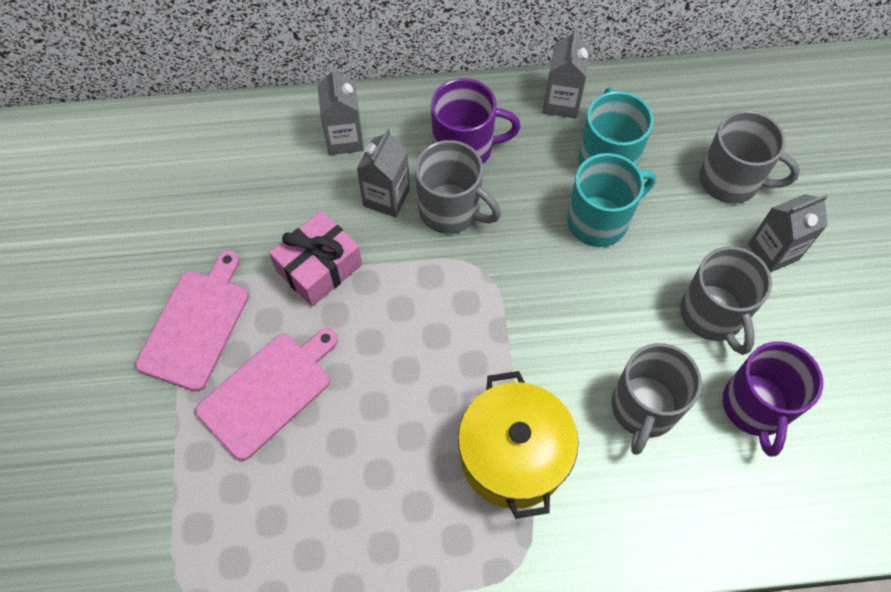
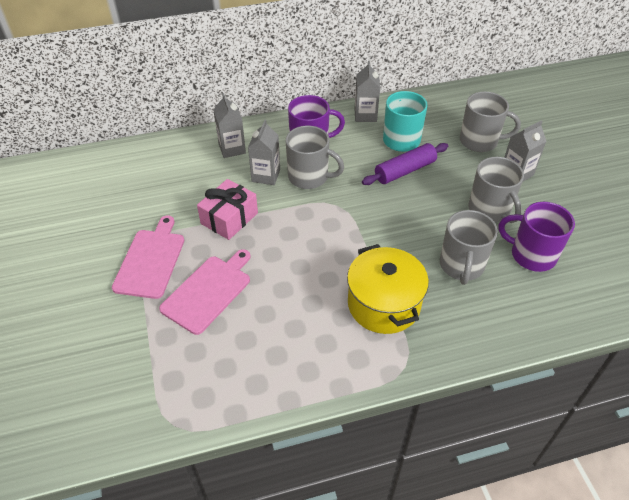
camera: 10 degrees left, 15 degrees down
(599, 220) = (405, 171): turquoise mug -> purple rolling pin
(755, 407) = (531, 255): purple mug -> purple mug turned 120 degrees clockwise

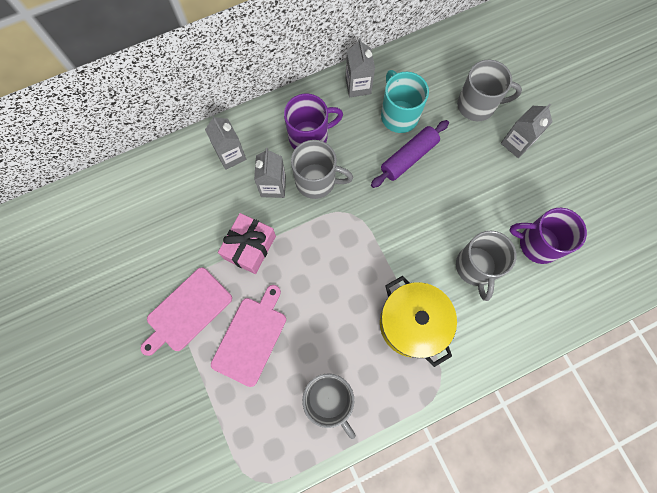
camera: 10 degrees left, 25 degrees up
(150, 260) = (187, 311): pink cutting board -> pink cutting board turned 135 degrees counterclockwise
(489, 210) = (495, 195): grey mug -> grey mug (329, 399)

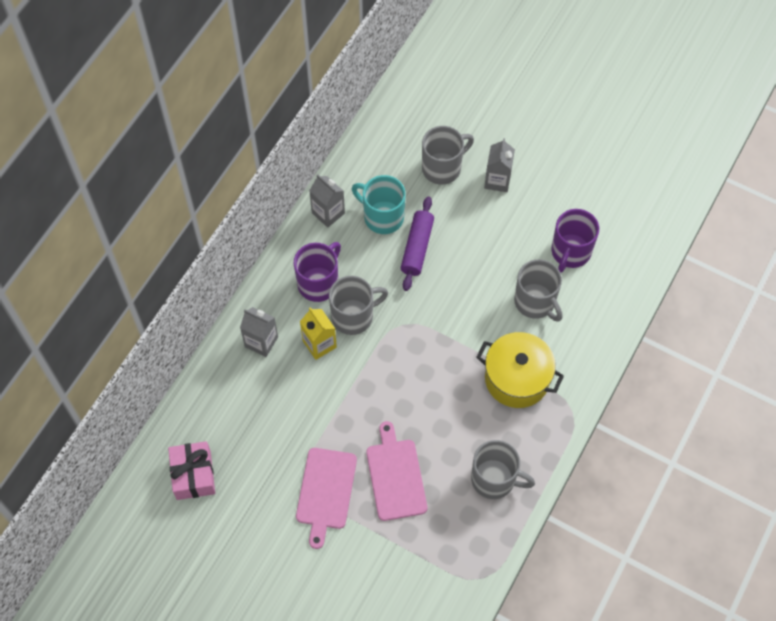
camera: 35 degrees left, 10 degrees down
(250, 247) = (338, 406): pink gift -> pink gift (193, 475)
(273, 186) = (319, 344): grey carton -> yellow carton
(537, 244) = (570, 252): purple mug -> purple mug turned 45 degrees counterclockwise

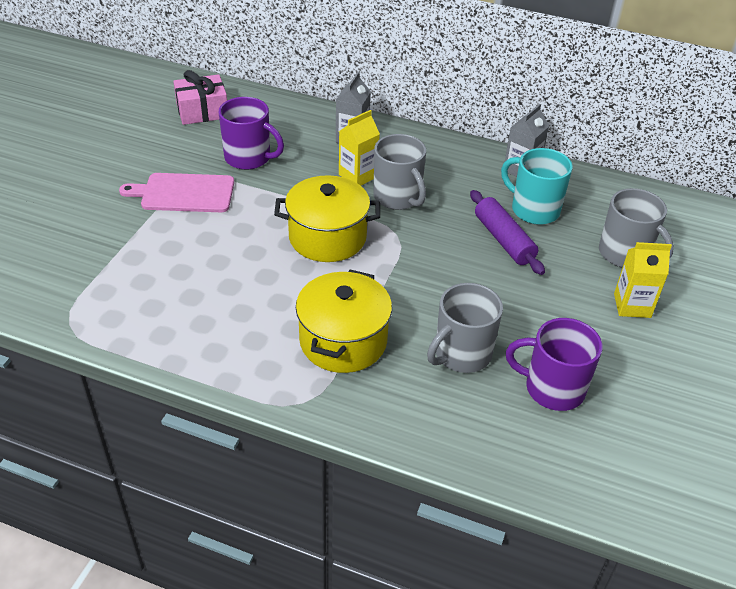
camera: 80 degrees right, 20 degrees down
(319, 283) = (432, 170): purple mug -> purple mug (249, 158)
(382, 217) = (534, 209): turquoise mug -> turquoise mug turned 75 degrees counterclockwise
(395, 476) = (203, 242): pink cutting board -> none
(400, 377) = (327, 237): none -> yellow pot
(417, 247) = (503, 240): purple rolling pin -> purple rolling pin turned 60 degrees clockwise
(494, 479) = (200, 327): grey mug -> none
(497, 180) = (632, 305): grey carton -> yellow carton

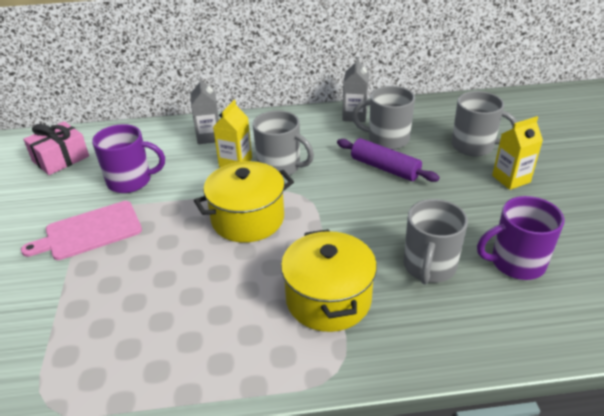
camera: 25 degrees left, 5 degrees down
(534, 209) = (387, 139): turquoise mug -> grey mug

